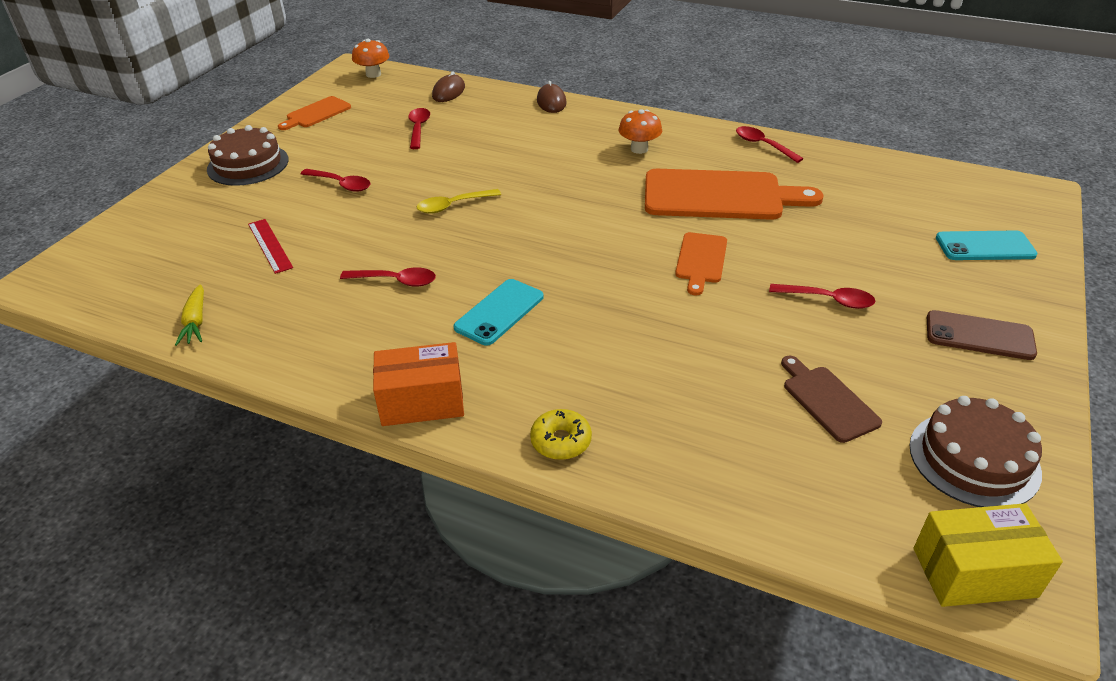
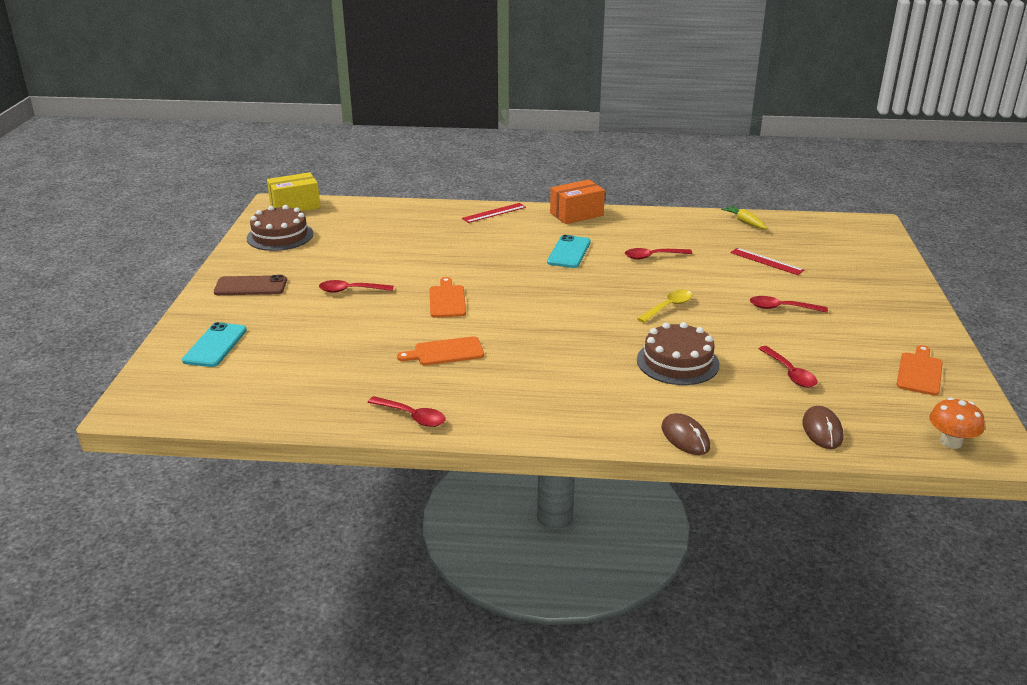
camera: 160 degrees right, 10 degrees down
(248, 164) = (887, 311): brown cake -> brown cake (677, 362)
(561, 441) = (494, 213): yellow donut -> red ruler
(639, 149) = (543, 388): orange mushroom -> none
(719, 196) = (445, 352): orange cutting board -> orange cutting board, size x0.51
(828, 401) = (355, 245): brown cutting board -> none
(985, 246) = (215, 345): turquoise phone -> turquoise phone turned 60 degrees counterclockwise

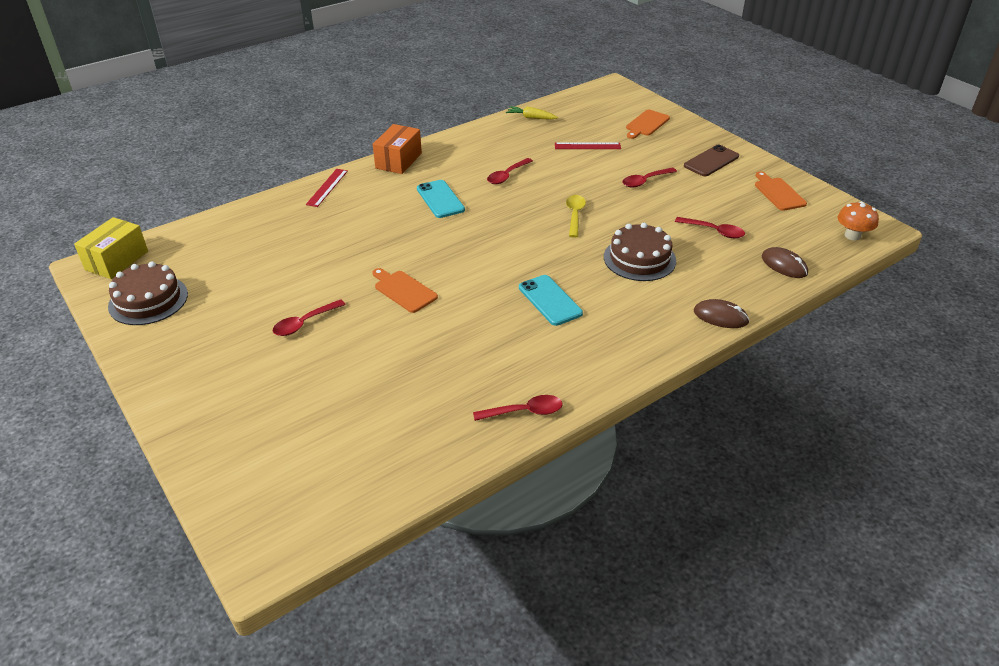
camera: 40 degrees left, 10 degrees up
(215, 345) = (252, 447): turquoise phone -> turquoise phone (550, 300)
(250, 286) = (197, 368): brown phone -> brown phone (711, 161)
(445, 352) = (469, 339): orange cutting board -> orange cutting board (646, 124)

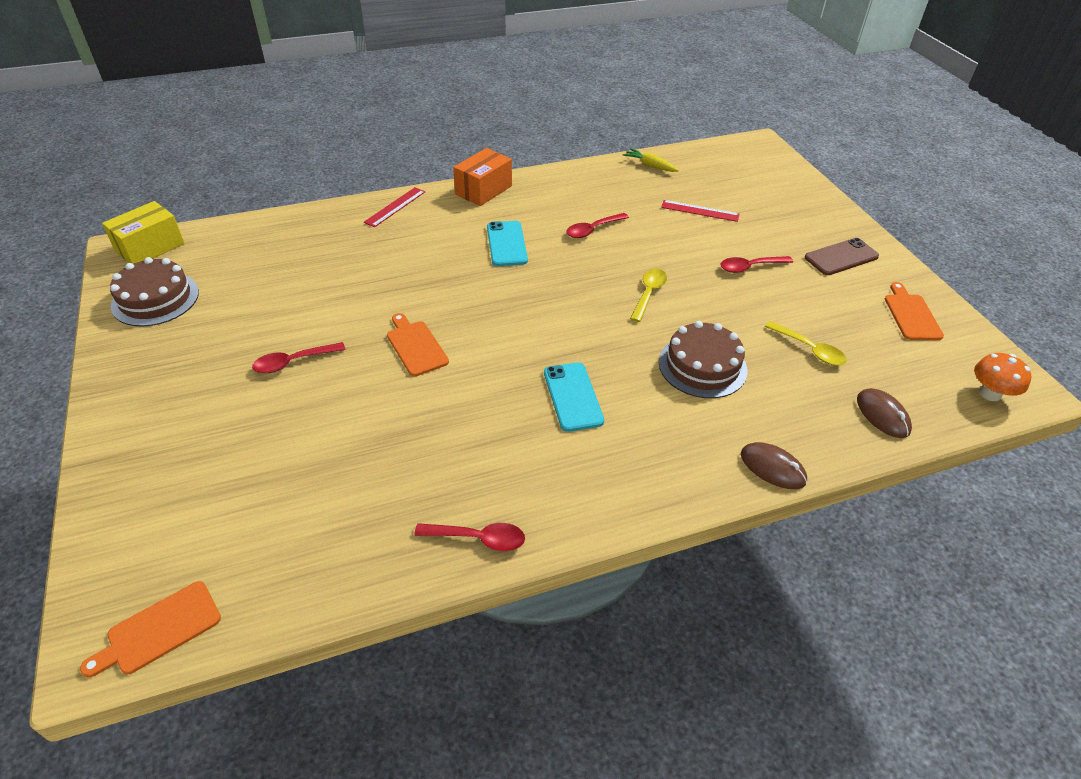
camera: 15 degrees right, 5 degrees up
(646, 124) = (780, 196): orange cutting board -> orange cutting board (159, 629)
(714, 231) = (809, 349): red spoon -> yellow spoon

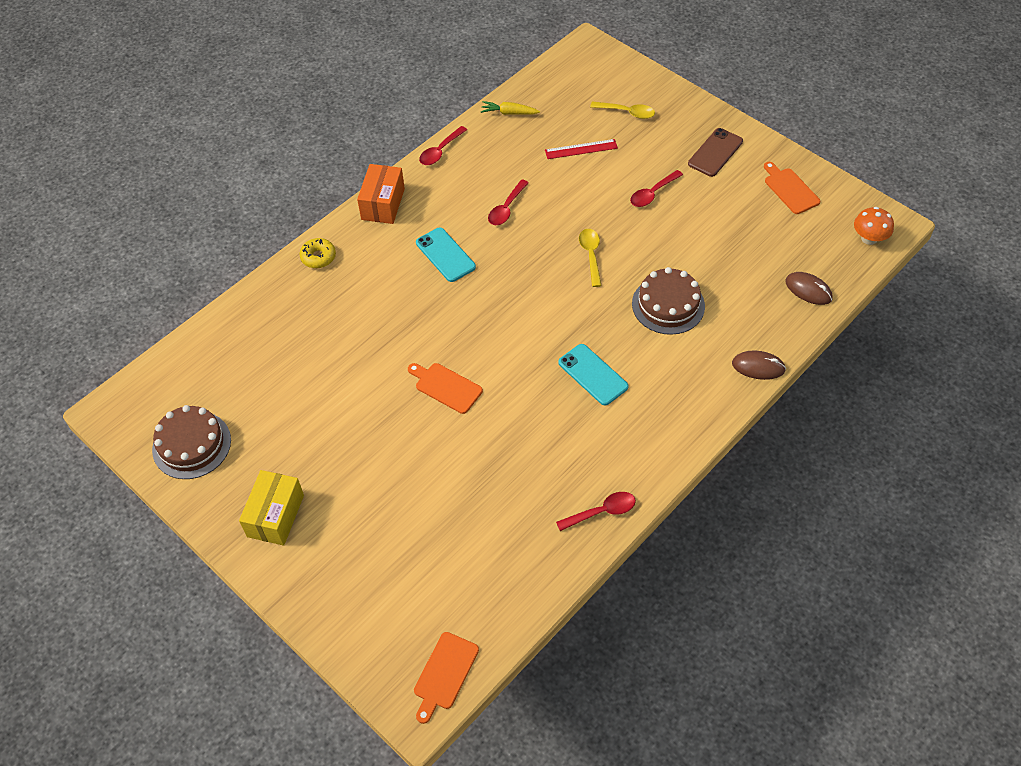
camera: 25 degrees left, 10 degrees up
(150, 247) = (134, 398): yellow box -> yellow box (275, 516)
(293, 362) = (362, 446): red spoon -> red spoon (440, 151)
(395, 207) = (318, 257): red ruler -> yellow donut
(809, 349) = (734, 255): yellow spoon -> yellow spoon (627, 112)

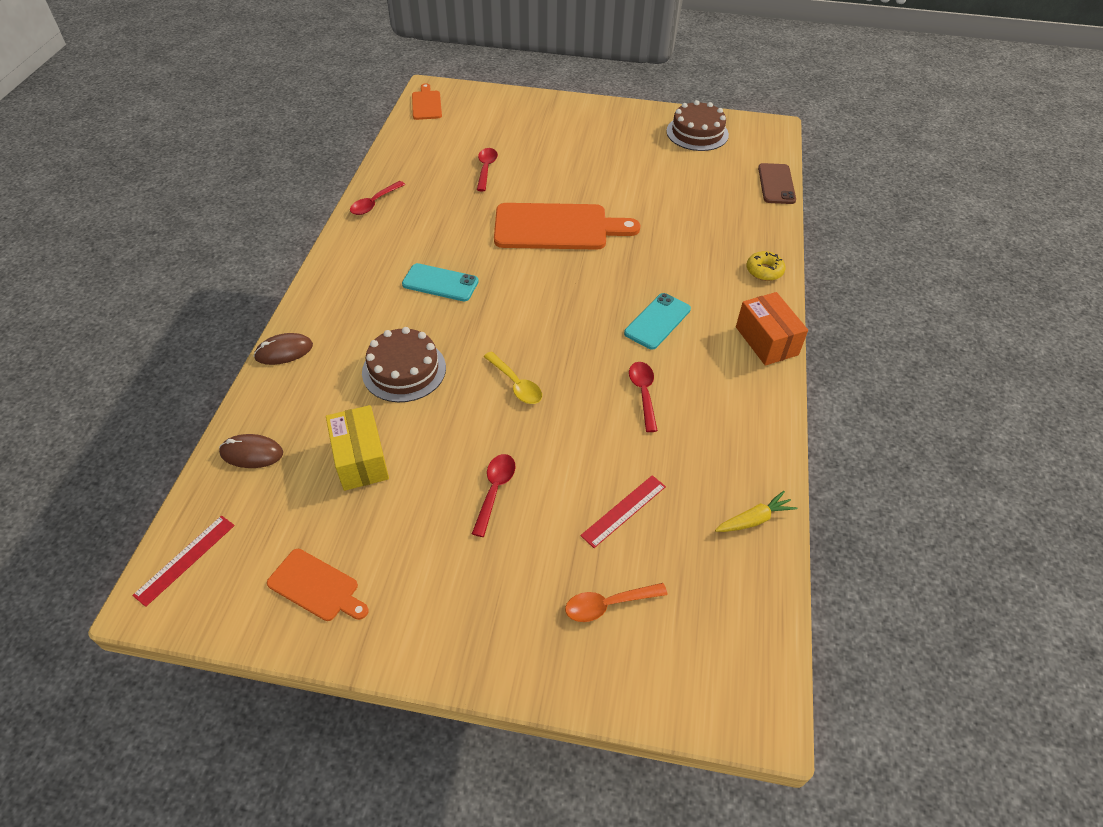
camera: 145 degrees right, 5 degrees down
(275, 516) = (600, 124): yellow box -> yellow box (361, 459)
(440, 151) = (776, 425): red spoon -> red spoon (486, 169)
(445, 255) = (657, 321): turquoise phone -> turquoise phone turned 75 degrees counterclockwise
(446, 387) = (556, 227): orange cutting board -> orange cutting board, size x1.95
(627, 112) = (608, 604): yellow spoon -> orange spoon
(715, 152) = (447, 597): brown phone -> brown phone (776, 184)
(869, 238) = (185, 559): orange mushroom -> red ruler

